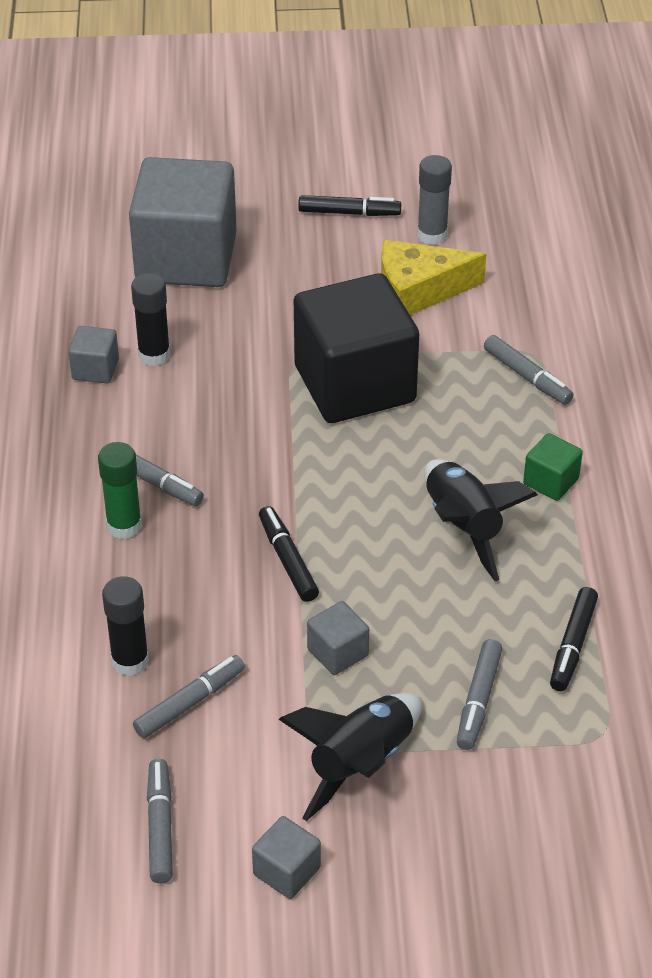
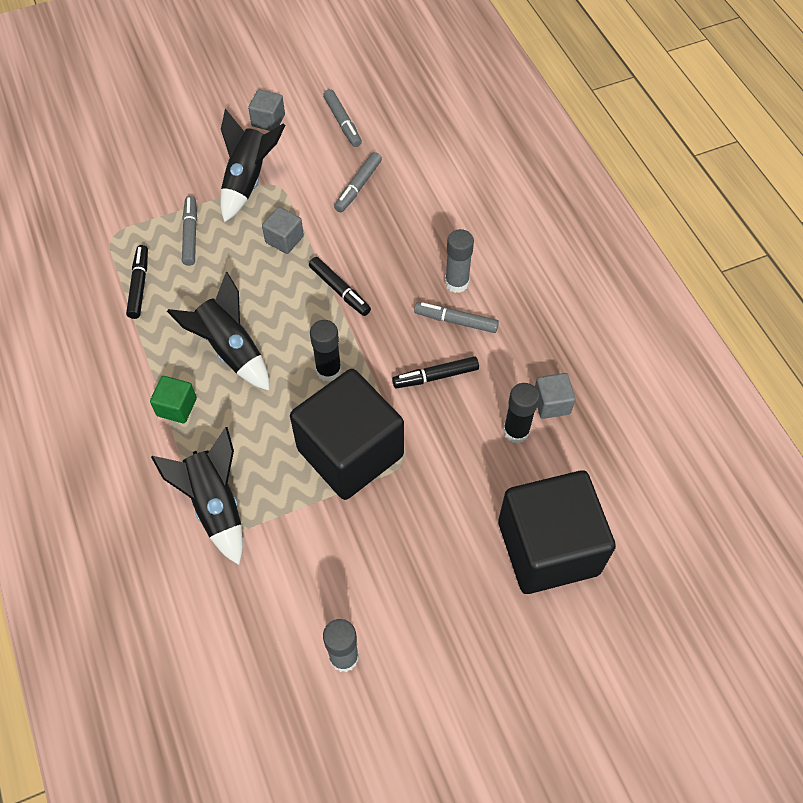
camera: 160 degrees right, 15 degrees up
(124, 526) = (456, 283): green glue stick -> grey glue stick
(130, 661) = (404, 199): black glue stick -> black glue stick (328, 370)
(186, 258) = (548, 548): grey cube -> black cube
(349, 213) = (431, 662): black marker -> black marker (435, 376)
(418, 290) = (333, 576): yellow cheese -> none
(527, 377) = (215, 505): grey marker -> black rocket

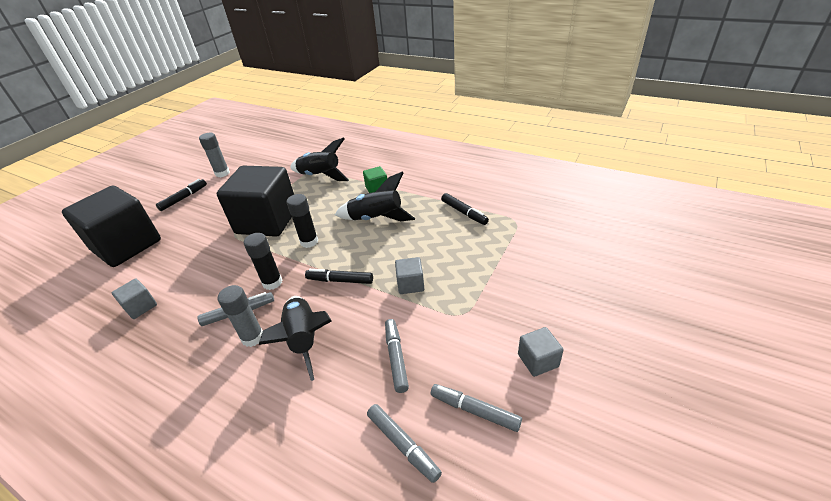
camera: 145 degrees right, 20 degrees down
(190, 234) = (473, 249): grey marker -> grey marker (403, 445)
(248, 181) = (484, 302): black rocket -> black rocket (304, 340)
(435, 376) = (236, 275): black marker -> black marker (184, 198)
(516, 431) = (164, 280): black glue stick -> black glue stick (272, 282)

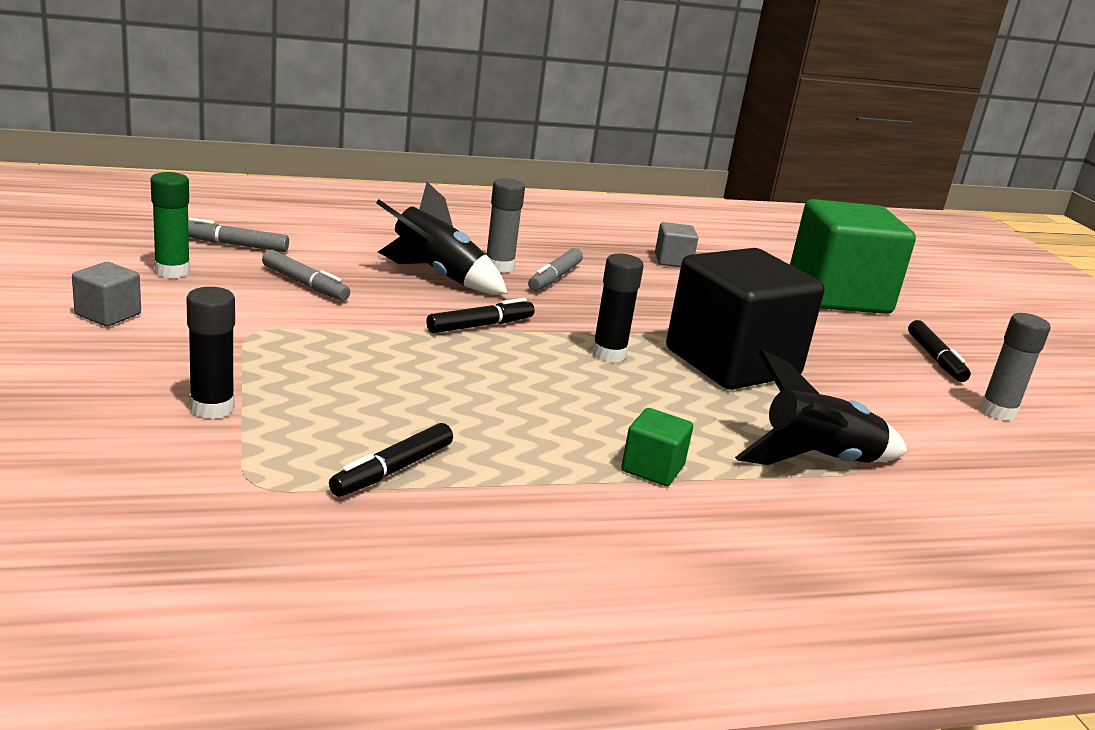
camera: 130 degrees right, 15 degrees down
(127, 245) = (838, 296): black cube -> green cube
(272, 282) = (568, 305): black glue stick -> black glue stick (212, 408)
(376, 219) = (556, 411): black rocket -> none
(410, 284) = (368, 343): grey cube -> none
(464, 213) = (392, 470): black marker -> black marker turned 60 degrees counterclockwise
(474, 410) = (172, 271): grey marker -> green glue stick

